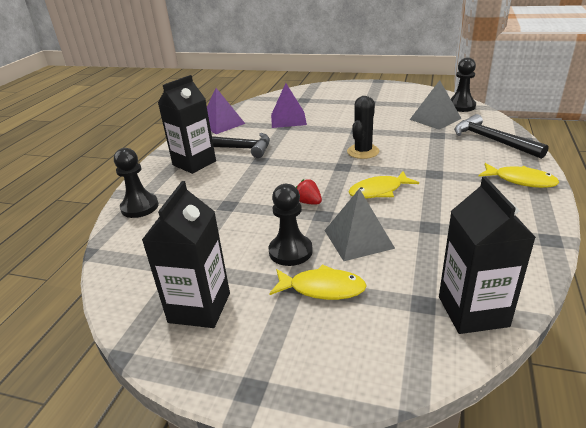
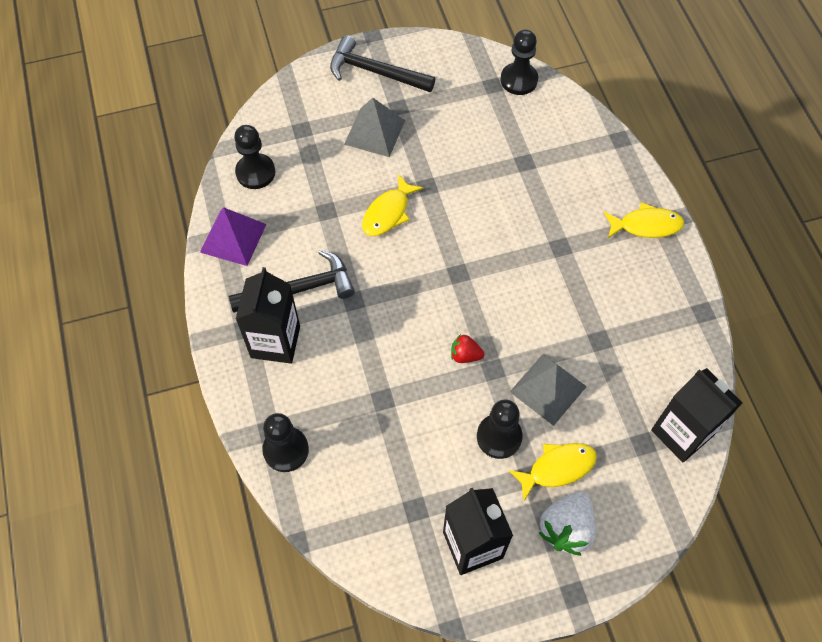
camera: 35 degrees left, 30 degrees up
(261, 107) = (255, 172): none -> black pawn
(288, 119) = (319, 192): purple pyramid -> none
(292, 333) = (566, 528): none -> white strawberry
(363, 151) = (462, 233): black cactus -> none
(379, 191) = (523, 303): yellow fish -> yellow fish (388, 213)
(435, 119) = (504, 124): grey pyramid -> grey pyramid (374, 132)
(492, 140) = (588, 153): black hammer -> black hammer (375, 72)

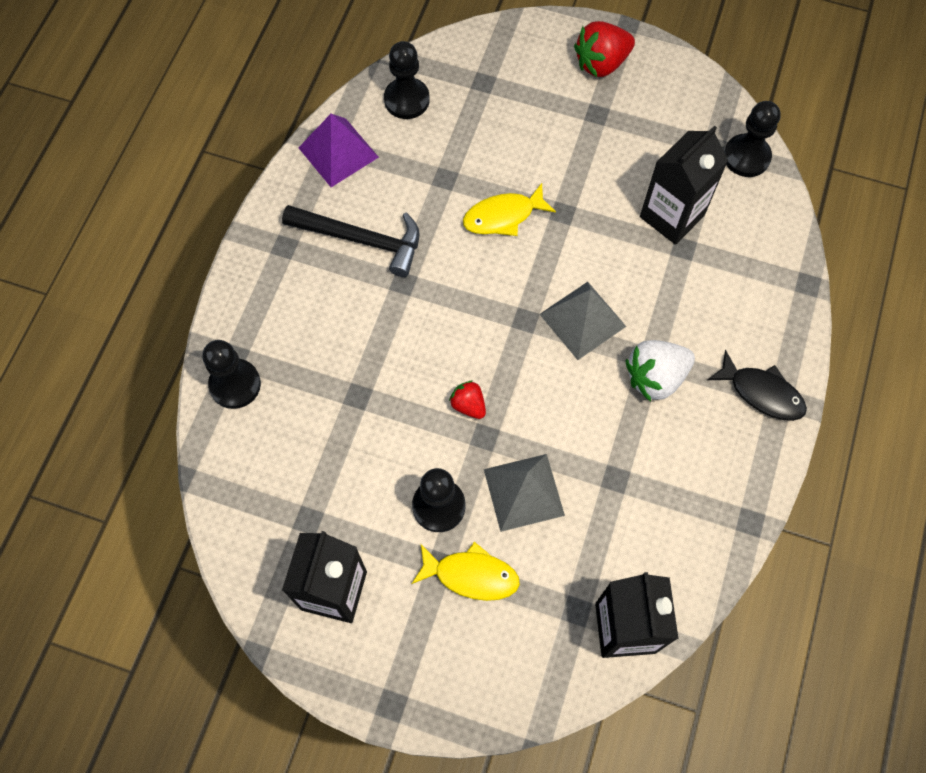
camera: 35 degrees right, 5 degrees up
(275, 342) = (302, 276): black carton -> black carton (672, 216)
(374, 132) = (553, 126): grey pyramid -> grey pyramid (582, 320)
(375, 72) = (601, 63): black hammer -> red strawberry
(566, 528) = (434, 638): white strawberry -> white strawberry (655, 377)
(646, 225) = (762, 393): yellow fish -> black fish

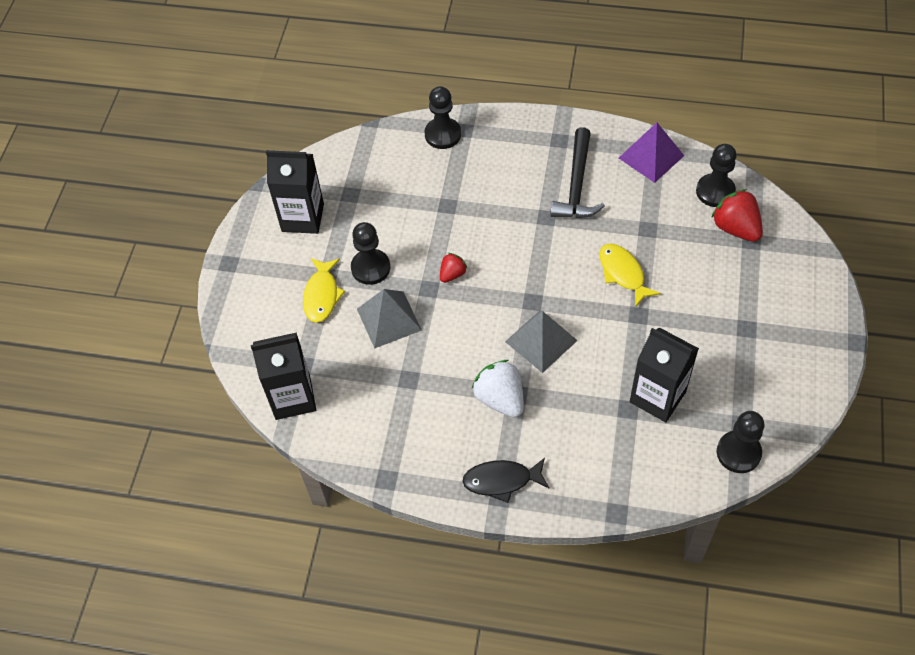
camera: 85 degrees right, 10 degrees down
(601, 63) = (802, 325): red strawberry -> red strawberry (735, 228)
(762, 393) = (501, 480): black fish -> black fish turned 60 degrees clockwise

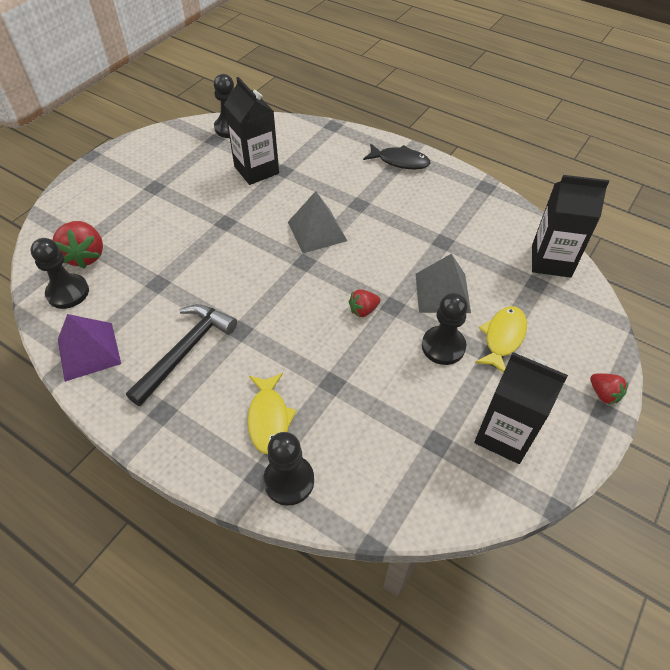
camera: 160 degrees left, 5 degrees down
(230, 277) = (603, 394): none -> red strawberry
(500, 398) = (374, 205): white strawberry -> none
(623, 273) = (211, 255): yellow fish -> yellow fish (269, 418)

